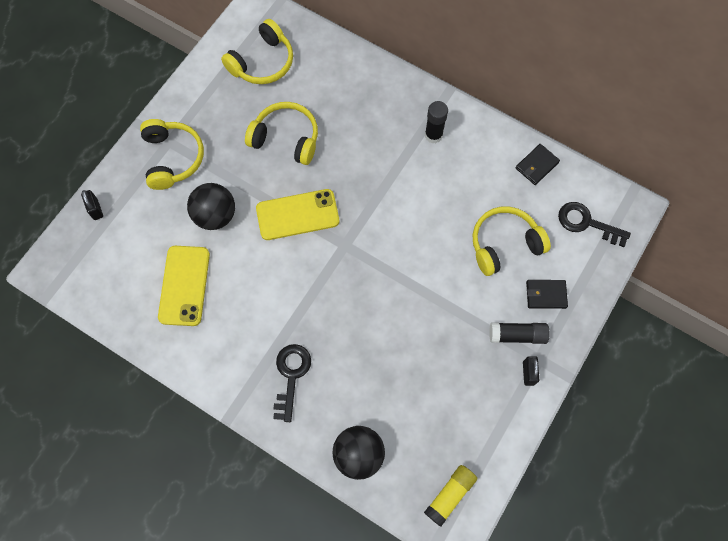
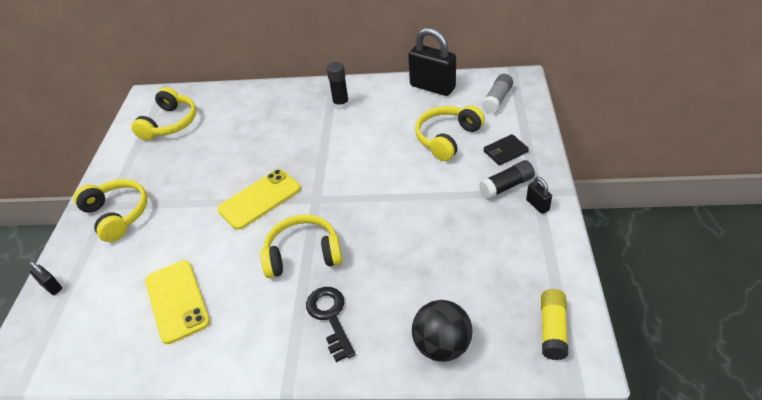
camera: 25 degrees left, 25 degrees down
(215, 215) = (181, 234): black ball -> none
(286, 138) = (218, 157): yellow headphones -> yellow headphones (303, 254)
(536, 165) = (432, 87): black wallet -> black padlock
(587, 223) = (497, 100): black key -> grey glue stick

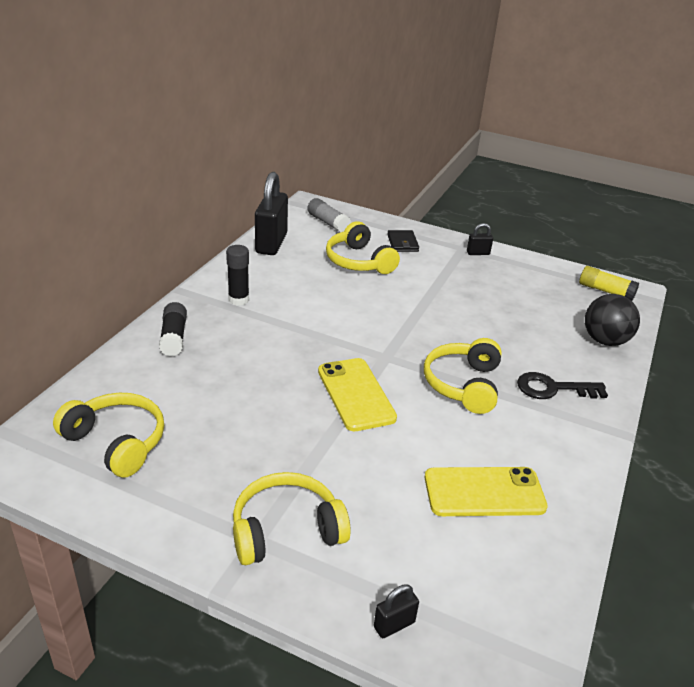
camera: 75 degrees left, 10 degrees down
(432, 87) = (271, 243): black padlock -> black padlock turned 45 degrees counterclockwise
(506, 186) = (446, 257): black glue stick -> black glue stick (174, 337)

